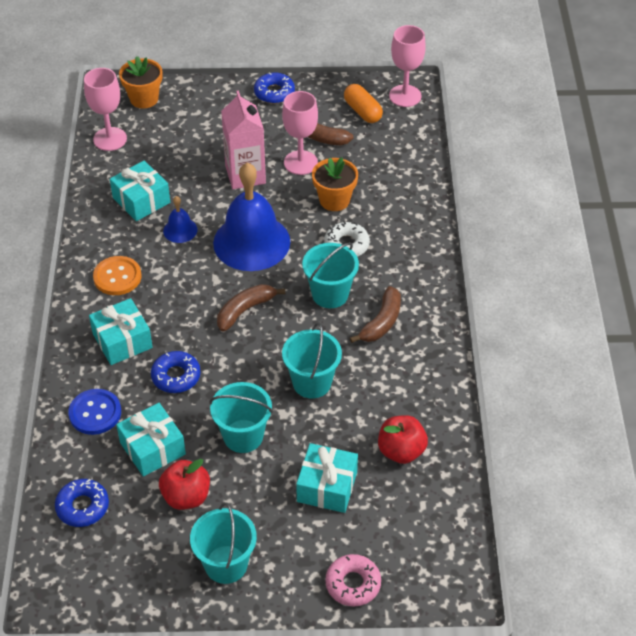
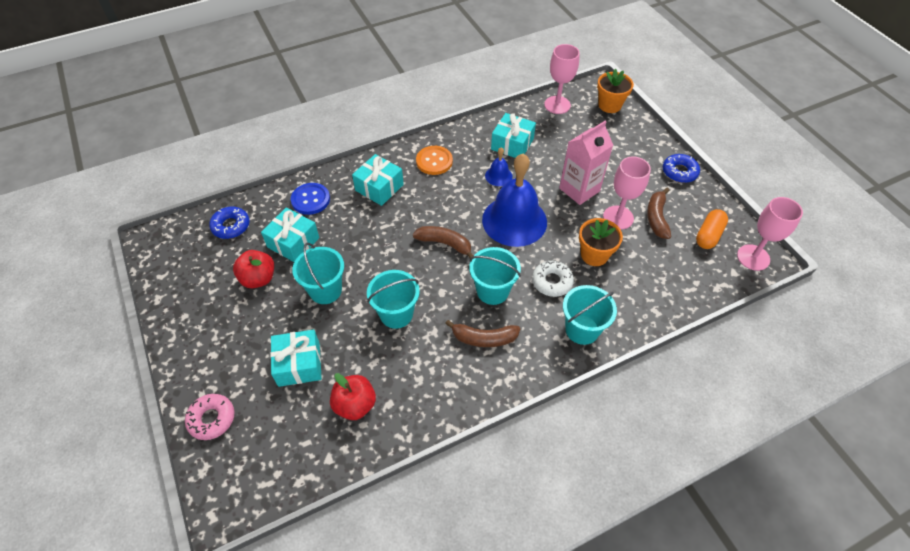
camera: 65 degrees right, 5 degrees up
(176, 376) = (362, 229): blue donut -> none
(226, 564) = (207, 326): turquoise bucket -> turquoise bucket (582, 329)

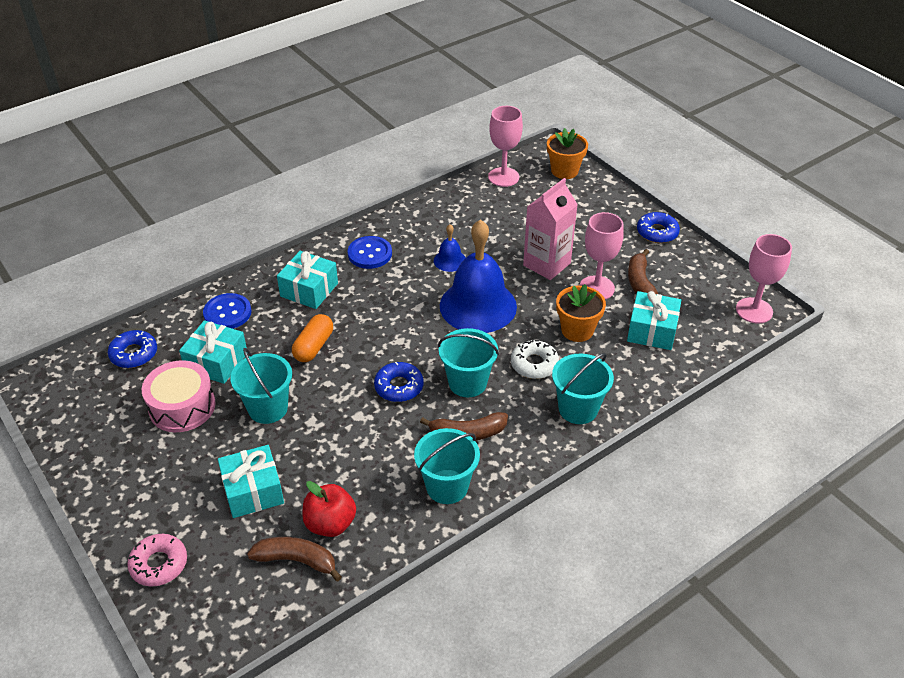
camera: 10 degrees left, 10 degrees down
(258, 278) = (182, 406): red apple -> pink drum
(396, 314) = (359, 422): turquoise bucket -> turquoise bucket (447, 486)
(434, 161) = (370, 254): orange button -> blue button
(435, 286) = (399, 387): none -> blue donut
(445, 243) = (401, 340): brown banana -> brown banana (296, 560)
(512, 144) = (459, 225): turquoise gift -> turquoise gift (652, 331)
(708, 235) = (701, 294): orange capsule -> orange capsule (314, 346)

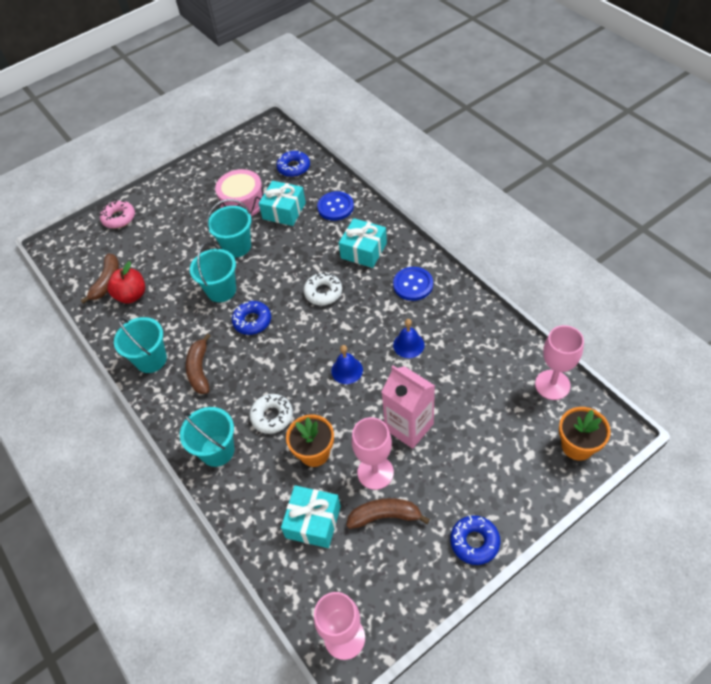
camera: 95 degrees right, 10 degrees up
(253, 491) = (165, 251): turquoise gift -> none
(314, 346) = (298, 263): orange capsule -> none
(366, 324) = (323, 292): none -> white donut
(467, 383) = (253, 367): turquoise bucket -> turquoise bucket (221, 290)
(478, 306) = (347, 370): blue bell -> blue bell, size x0.45

